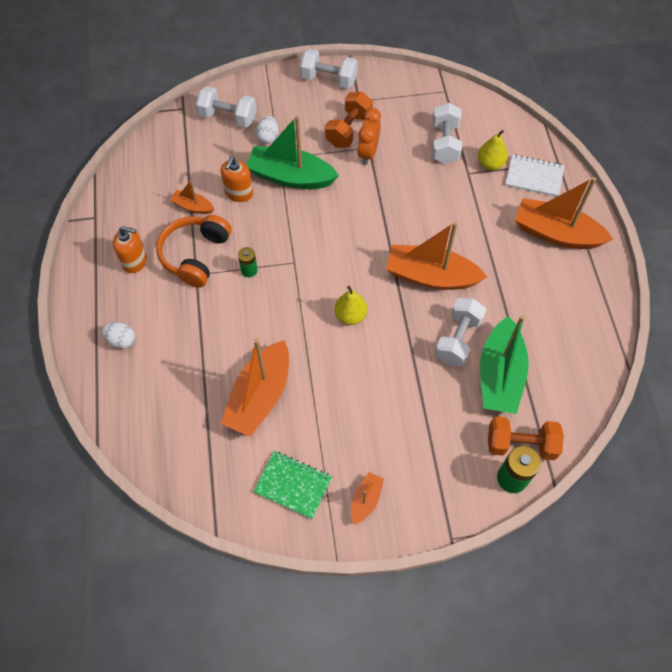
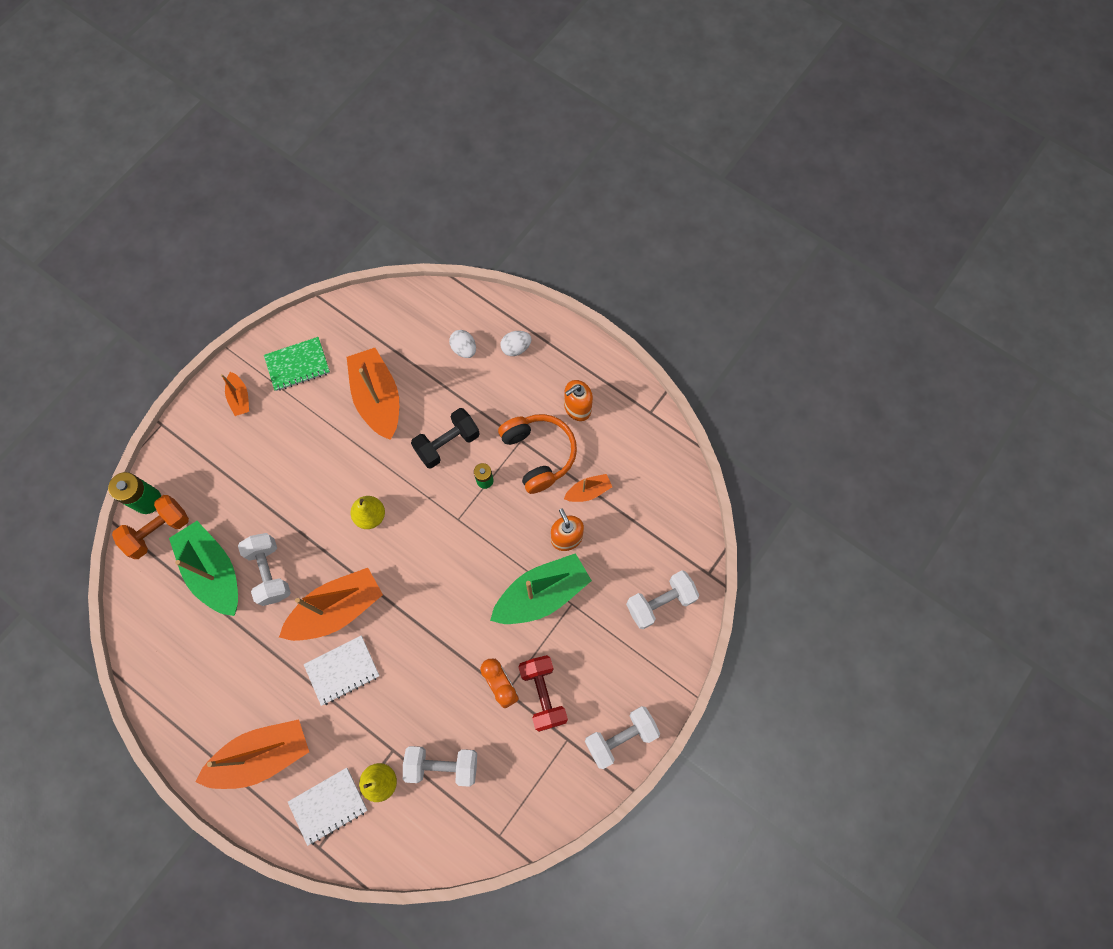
camera: 135 degrees right, 10 degrees up
(246, 317) = (447, 443): none -> black dumbbell
(268, 137) = (603, 616): white egg -> white egg (464, 349)
(348, 130) = (543, 694): orange dumbbell -> red dumbbell
(445, 143) = (442, 765): white dumbbell -> white dumbbell turned 45 degrees counterclockwise
(460, 238) = (342, 670): none -> white notebook

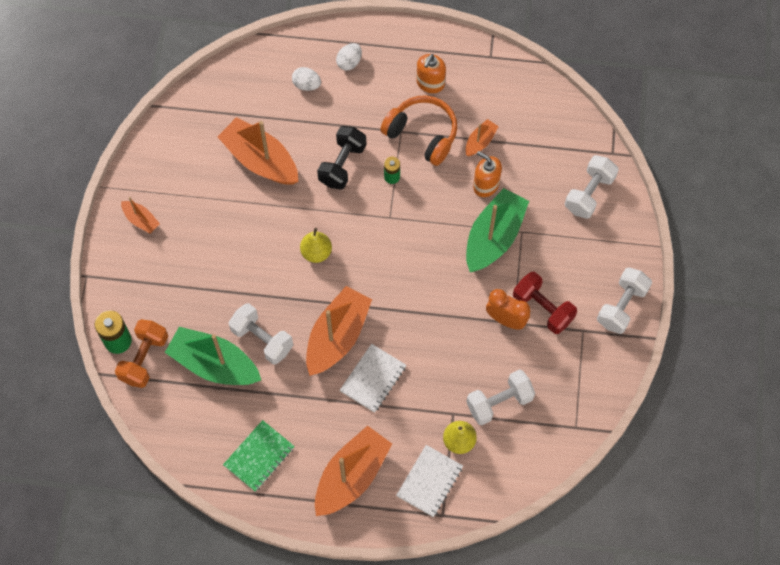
camera: 30 degrees left, 5 degrees down
(297, 365) = (173, 168): green notebook -> green notebook (259, 456)

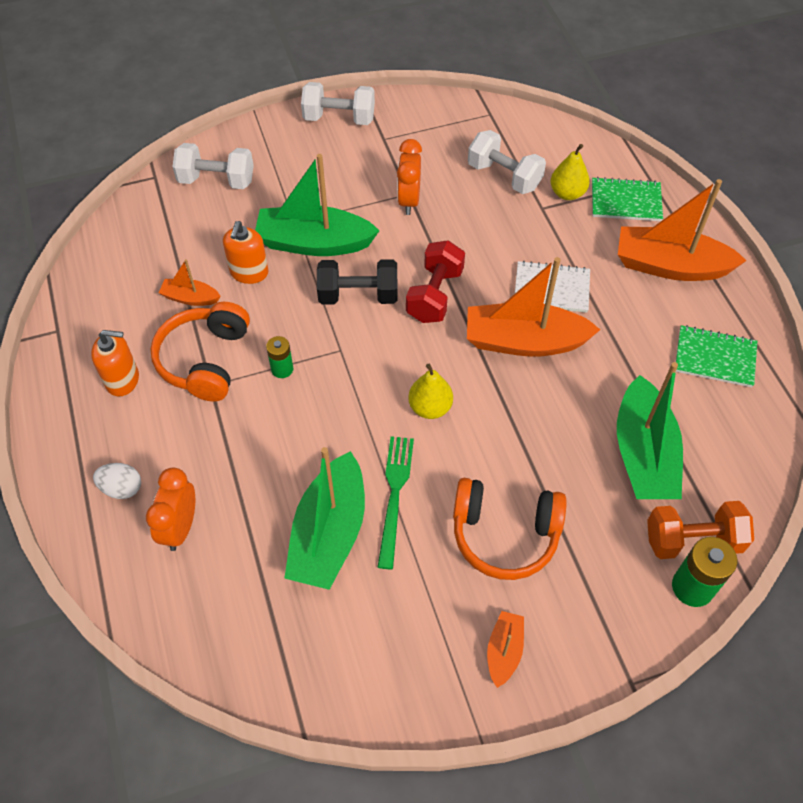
camera: 115 degrees left, 10 degrees down
(207, 254) = (505, 534): none -> orange headphones
(260, 160) = (329, 533): orange boat -> green boat
(262, 339) = (578, 416): white dumbbell -> none
(265, 205) = (394, 495): none -> green fork
(306, 85) = (180, 527): white egg -> orange clock
(342, 164) = (290, 430): black dumbbell -> black dumbbell (358, 295)
(429, 481) = (626, 201): white notebook -> green notebook
(543, 308) = (377, 176): red dumbbell -> red dumbbell (434, 295)

